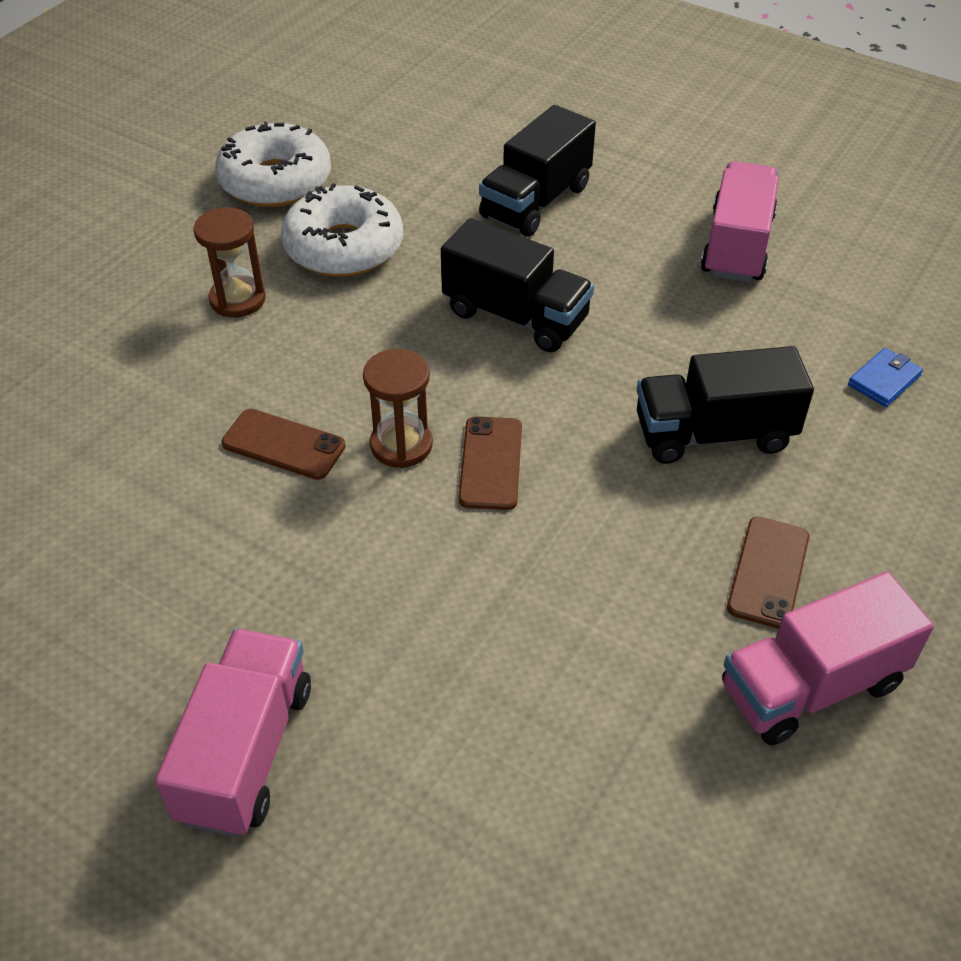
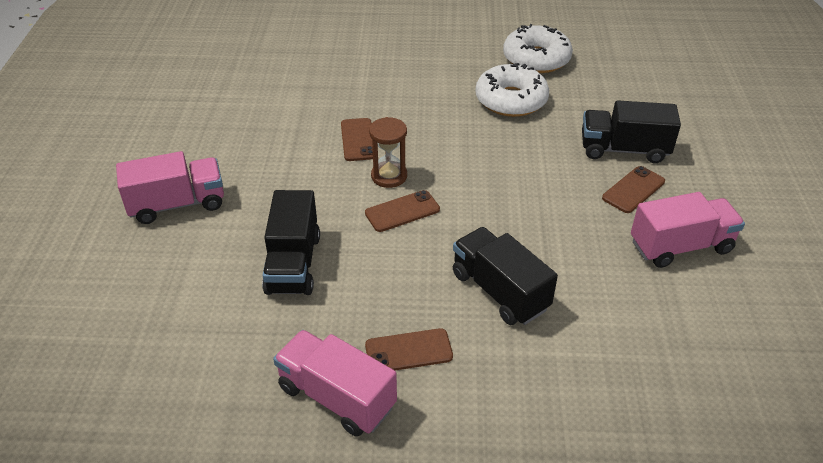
camera: 60 degrees right, 5 degrees down
(237, 299) = (439, 85): brown hourglass -> none
(515, 316) = (520, 178): black truck -> black truck (293, 264)
(615, 232) = (633, 190): none -> brown phone
(884, 380) = (623, 359): blue wallet -> none

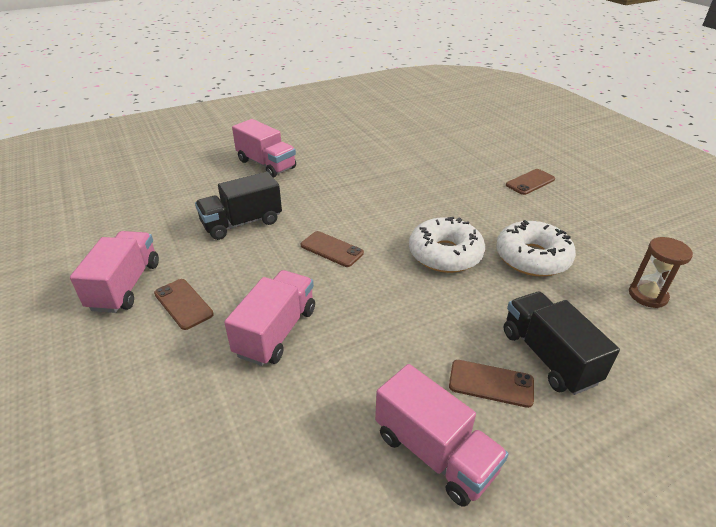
camera: 60 degrees right, 5 degrees down
(358, 140) = (393, 202): brown phone -> brown phone (530, 182)
(389, 176) = (366, 229): brown hourglass -> brown hourglass (647, 295)
(499, 291) = (276, 332): black truck -> pink truck
(536, 59) = (614, 253): white donut -> white donut (445, 254)

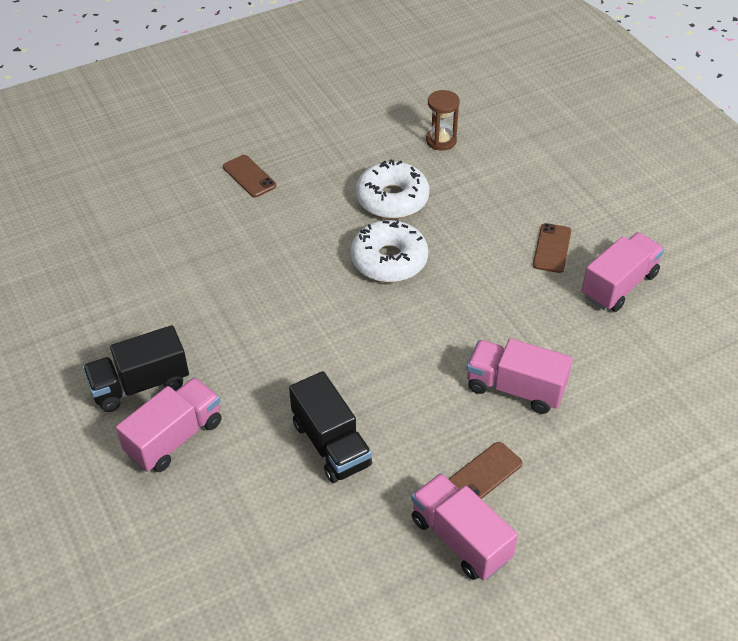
camera: 90 degrees left, 10 degrees up
(125, 286) = (460, 539): pink truck -> pink truck turned 45 degrees clockwise
(331, 249) = (383, 352): brown phone -> none
(548, 356) = (519, 212): black truck -> black truck (140, 385)

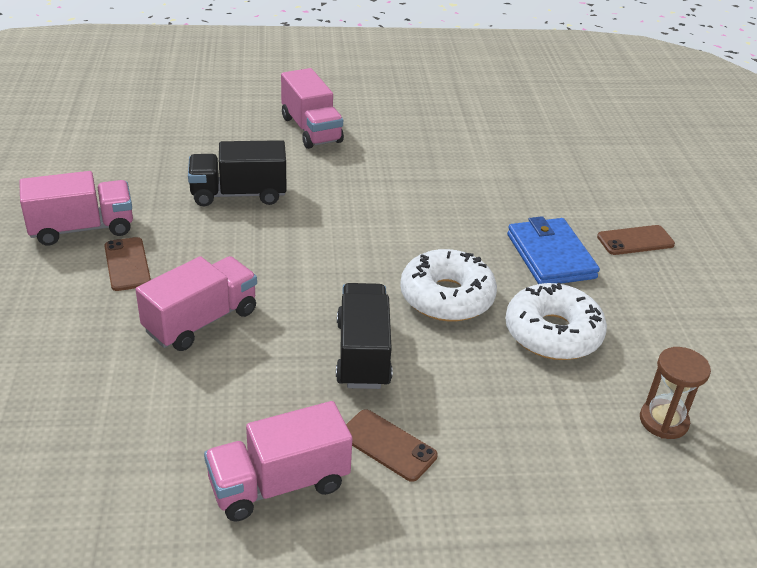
camera: 110 degrees right, 10 degrees down
(140, 385) = (378, 126): black truck -> black truck (363, 354)
(299, 217) = (550, 256): none -> blue wallet
(619, 285) = (279, 484): pink truck -> pink truck turned 90 degrees clockwise

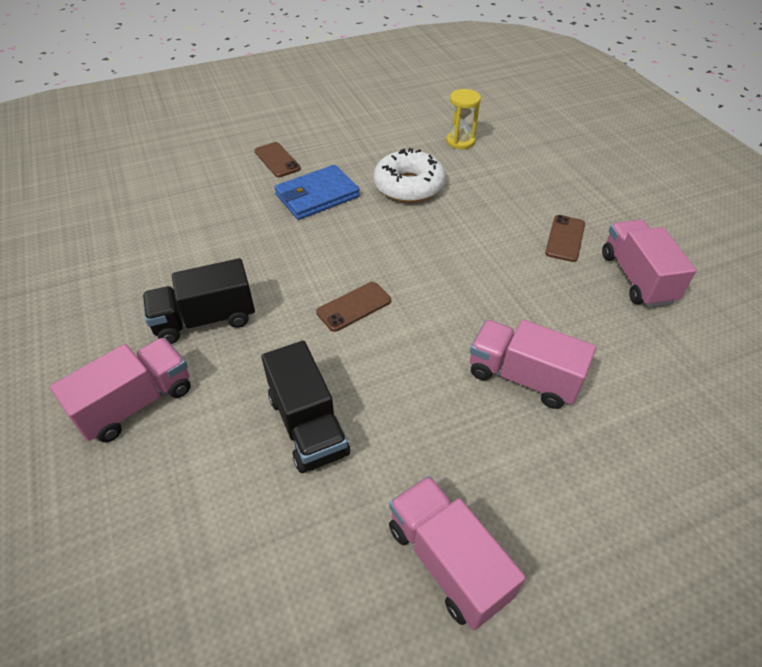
camera: 105 degrees left, 10 degrees up
(127, 264) = (483, 476): brown phone -> brown phone (354, 306)
(279, 484) = (636, 278): pink truck -> pink truck turned 150 degrees counterclockwise
(363, 354) = (491, 268): black truck -> black truck (205, 320)
(446, 297) = (399, 239): white donut -> none
(663, 421) = (460, 141): brown hourglass -> yellow hourglass

